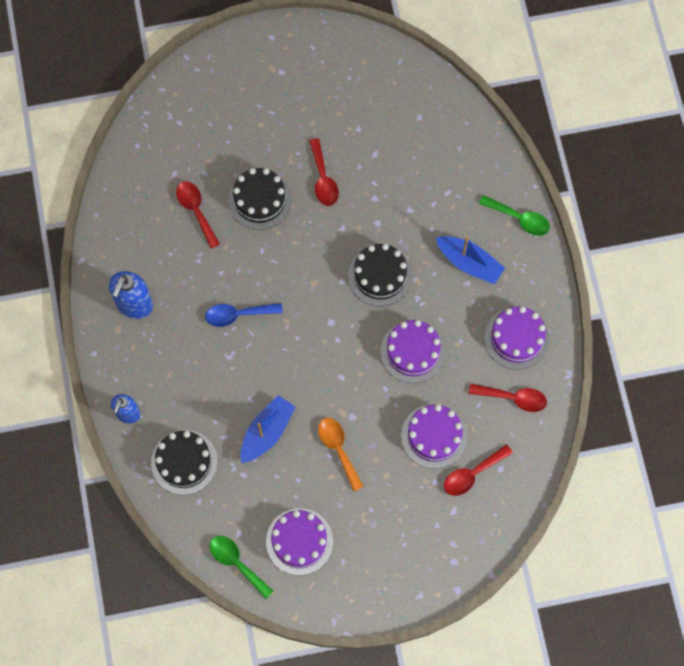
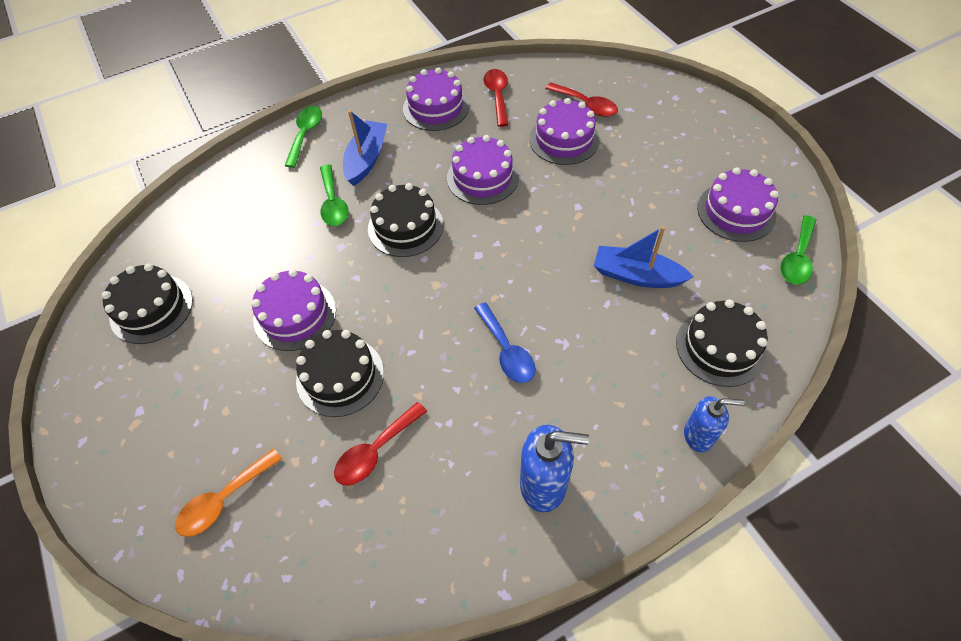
camera: 105 degrees left, 15 degrees down
(323, 179) = (295, 315): red spoon -> purple cake
(338, 449) = (619, 208): orange spoon -> orange spoon (224, 500)
(365, 83) = (151, 308): none -> black cake
(426, 226) = (333, 203): none -> green spoon

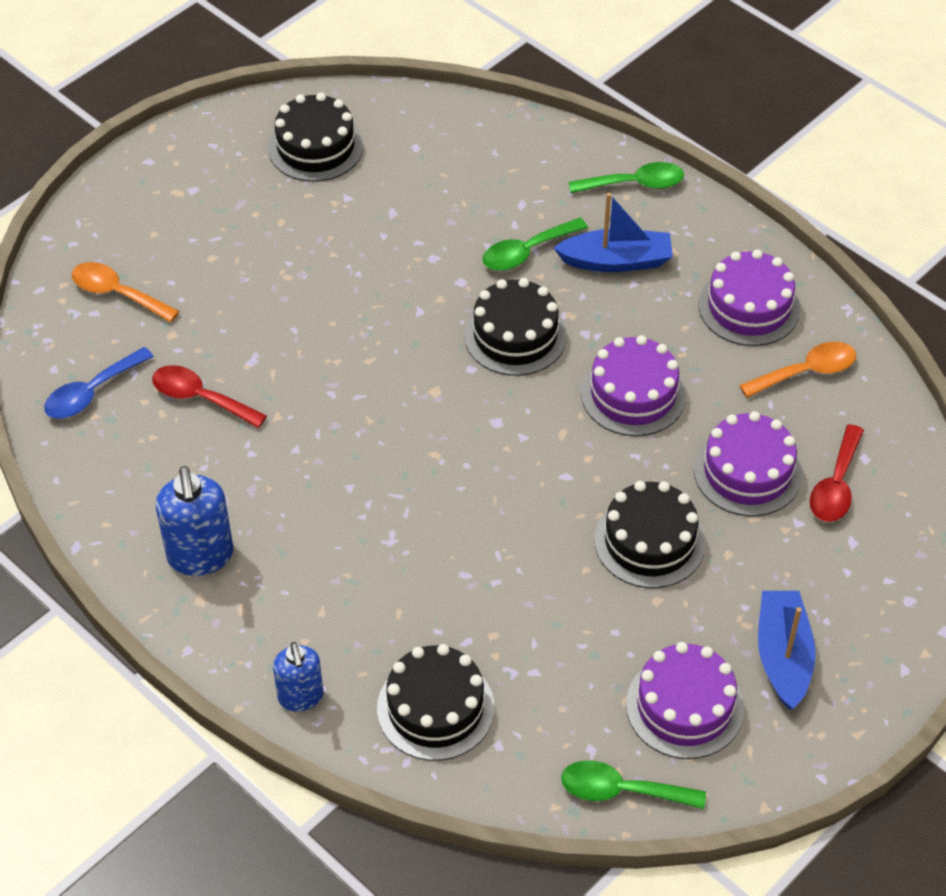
camera: 70 degrees right, 5 degrees down
(295, 315) = (347, 272): purple cake -> none
(340, 376) = (280, 339): black cake -> black cake (649, 541)
(497, 96) = (806, 372): red spoon -> orange spoon
(507, 351) = (360, 485): blue spoon -> blue spoon (91, 392)
(636, 275) = (522, 600): blue boat -> blue boat (783, 656)

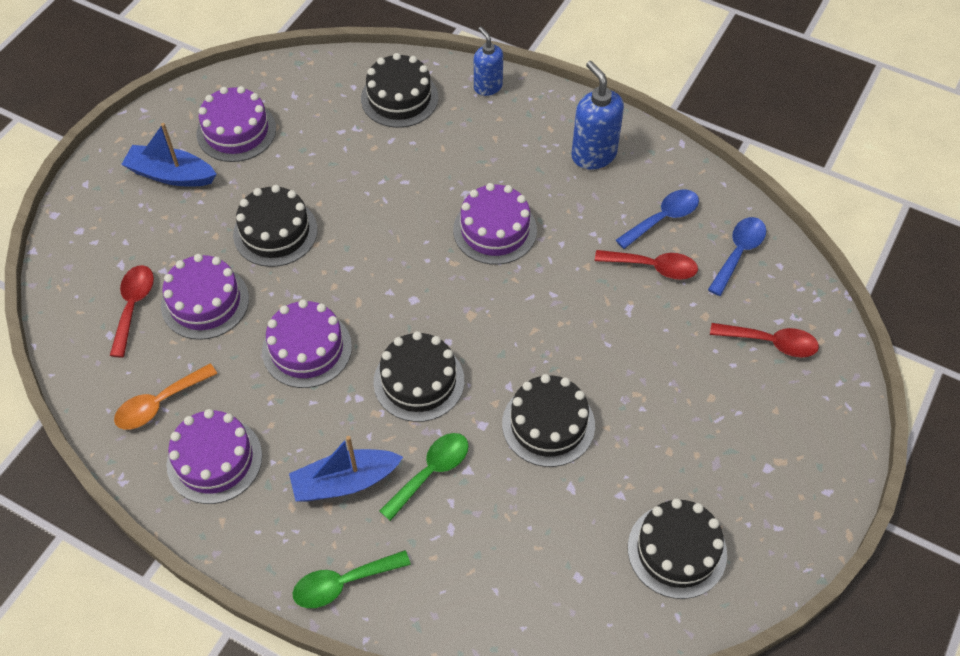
camera: 165 degrees right, 5 degrees up
(117, 293) = (771, 343): orange spoon -> red spoon
(157, 452) = (663, 218): none -> blue spoon
(370, 483) = (495, 230): none -> purple cake
(392, 268) = (548, 424): none -> black cake
(621, 790) = (271, 78): green spoon -> none
(783, 656) = (171, 175): blue boat -> blue boat turned 120 degrees clockwise

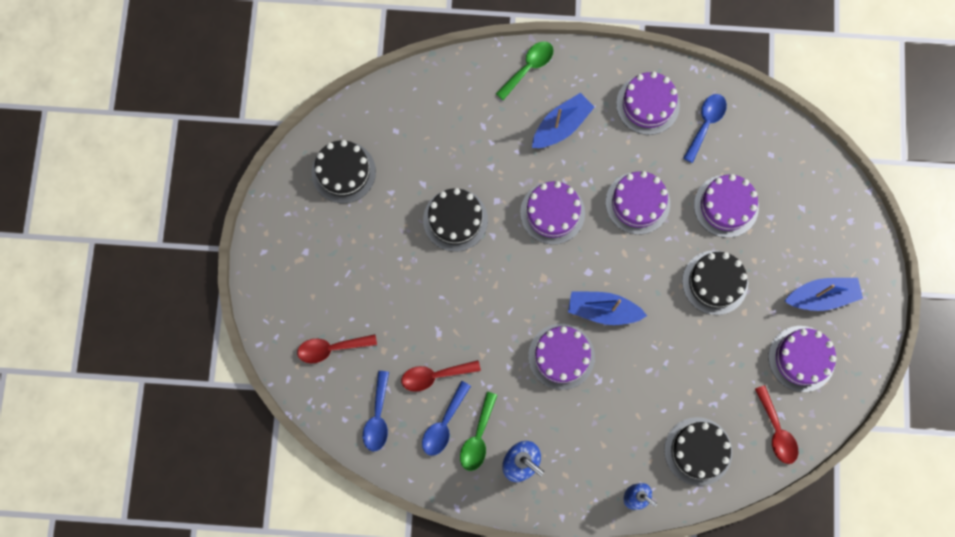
camera: 155 degrees right, 20 degrees up
(133, 306) = (770, 181): red spoon -> red spoon (776, 431)
(159, 404) = (705, 124): orange spoon -> blue spoon
(419, 381) = (552, 213): black cake -> purple cake
(420, 255) = (603, 310): none -> blue boat
(431, 472) = (512, 155): green spoon -> green spoon (478, 437)

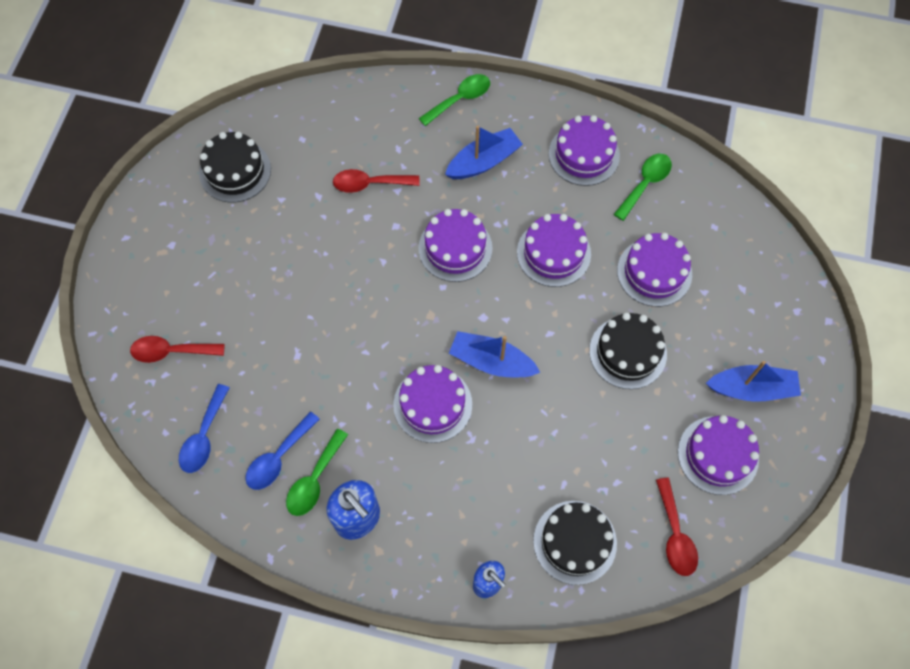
camera: 10 degrees right, 10 degrees down
(434, 376) = (281, 401): red spoon -> red spoon (369, 184)
(455, 220) = (345, 238): black cake -> none
(705, 124) = (645, 184): blue spoon -> green spoon

